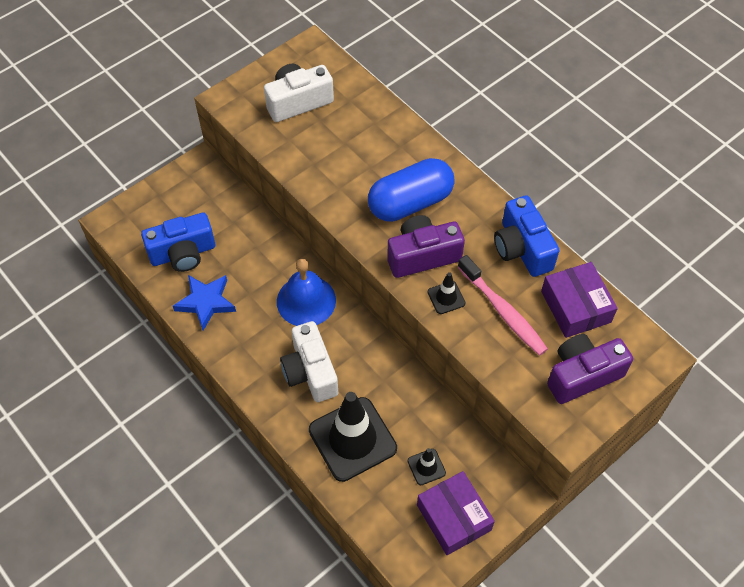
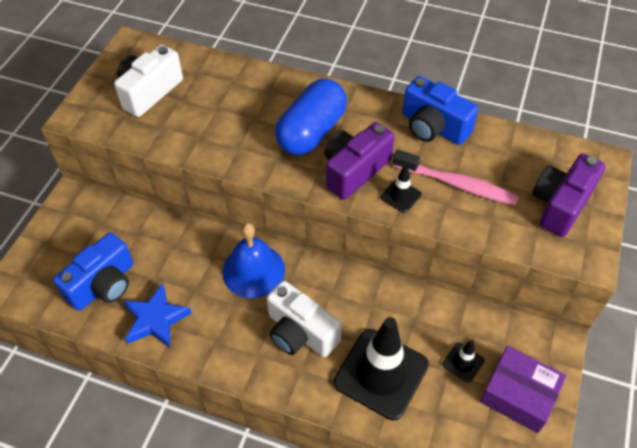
camera: 30 degrees left, 5 degrees down
(575, 307) = (511, 153): purple box -> none

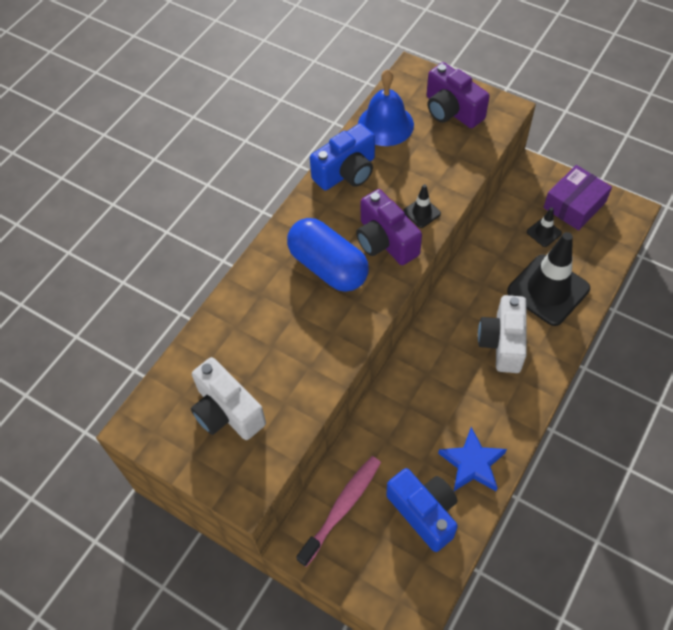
camera: 75 degrees left, 5 degrees up
(253, 270) = (430, 371): blue bell -> blue bell (385, 124)
(300, 332) = (502, 342): white camera -> white camera turned 135 degrees clockwise
(457, 184) = (417, 170): pink toothbrush -> pink toothbrush (342, 508)

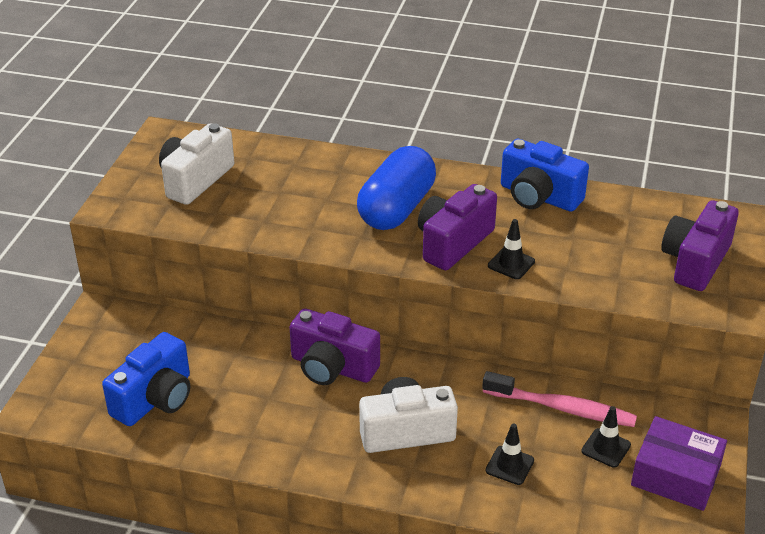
camera: 70 degrees right, 20 degrees down
(342, 508) = (147, 334): pink toothbrush -> pink toothbrush (562, 408)
(385, 124) = (632, 212): blue bell -> none
(422, 374) = (332, 367): none -> purple camera
(472, 463) = (226, 430): blue star -> none
(548, 290) = (509, 465): black traffic cone -> black traffic cone, size x0.44

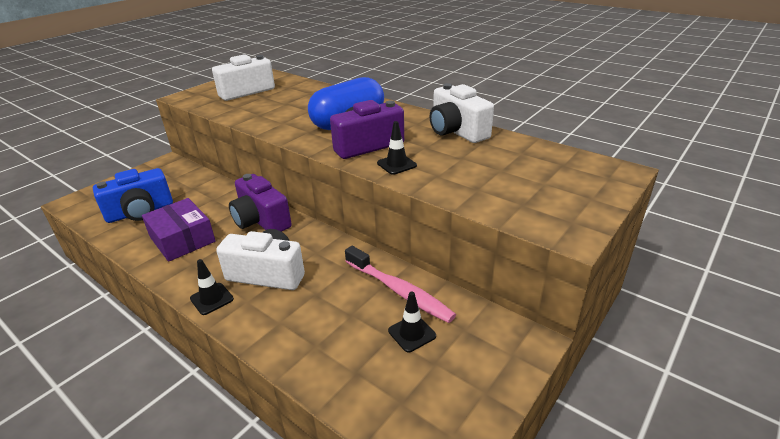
camera: 25 degrees right, 5 degrees down
(509, 465) = (320, 322): black traffic cone -> black traffic cone (212, 299)
(539, 196) = (456, 131): blue camera -> white camera
(676, 475) = (460, 378): purple box -> purple box (182, 239)
(695, 262) = (556, 192): purple camera -> none

